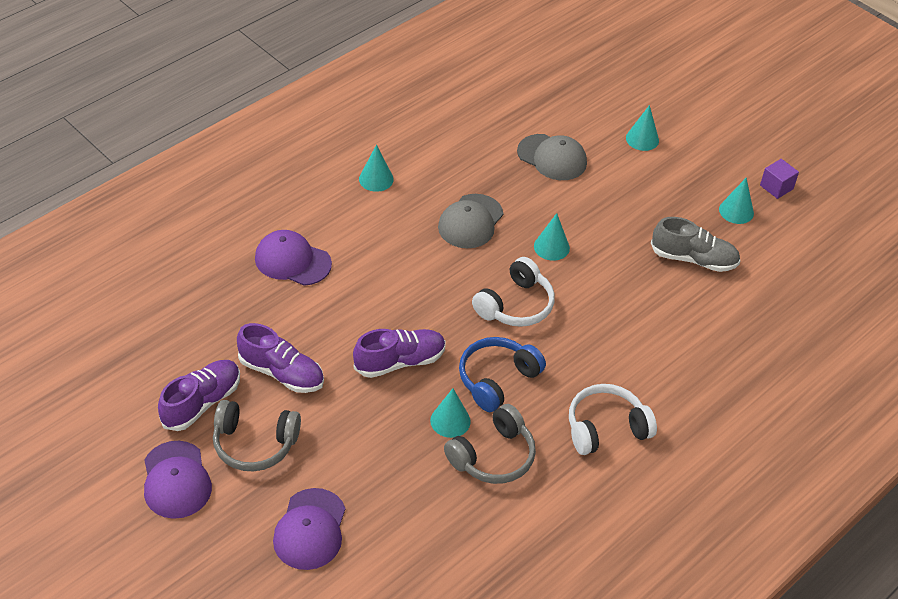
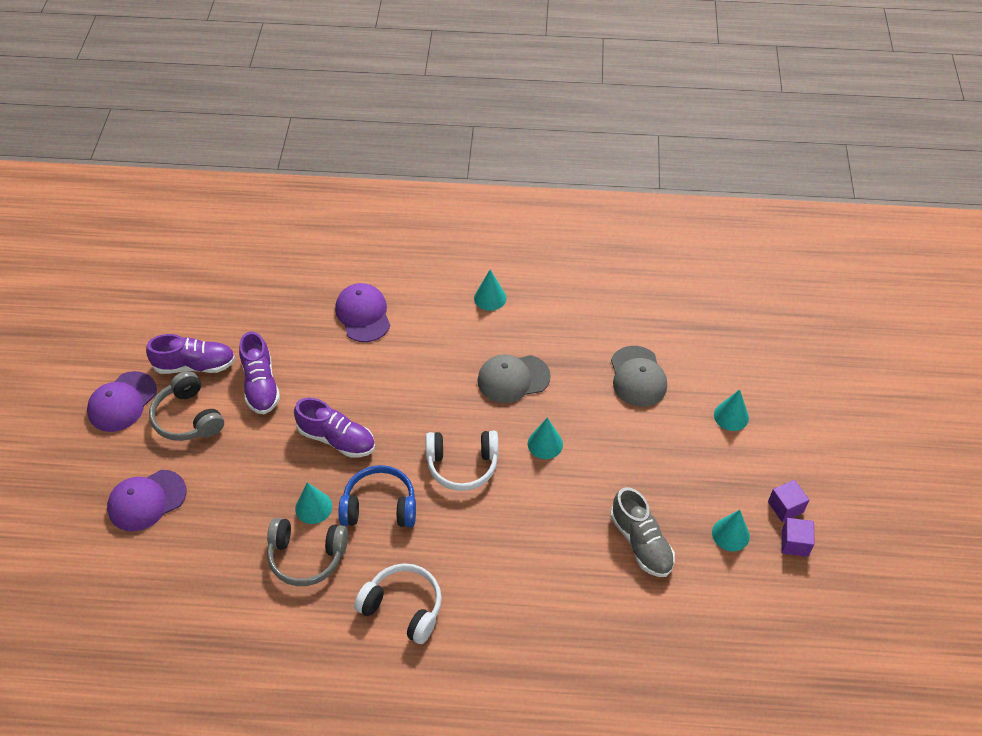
camera: 50 degrees right, 5 degrees up
(744, 170) = (785, 507): none -> purple cube

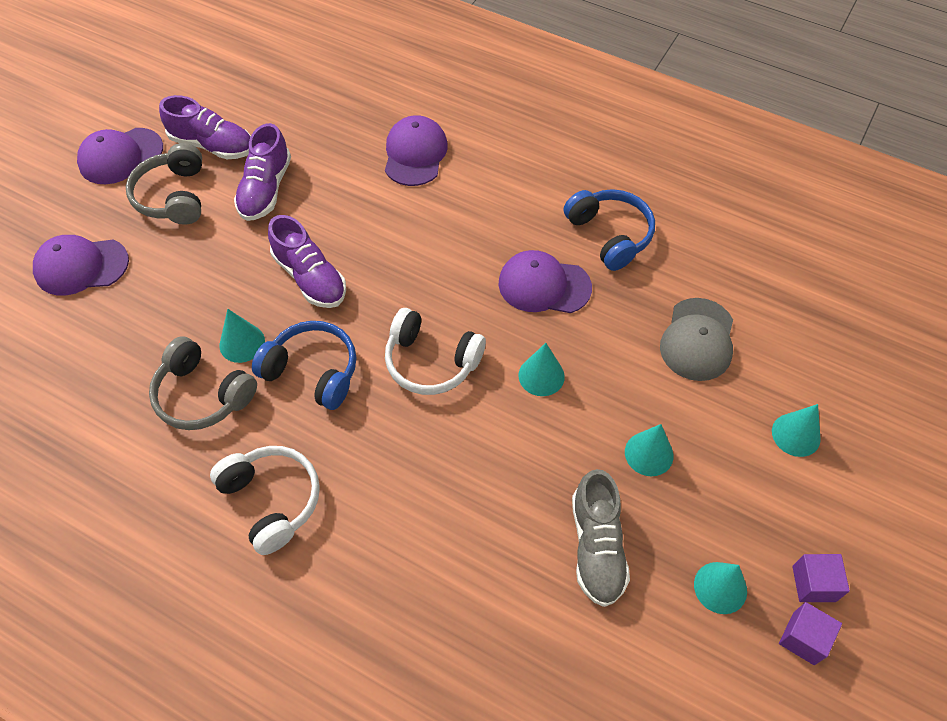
camera: 25 degrees right, 5 degrees up
(490, 298) = (566, 185): turquoise cone -> turquoise cone (649, 453)
(513, 379) = (544, 285): grey cap -> purple cap
(540, 324) = (609, 235): none -> blue headphones

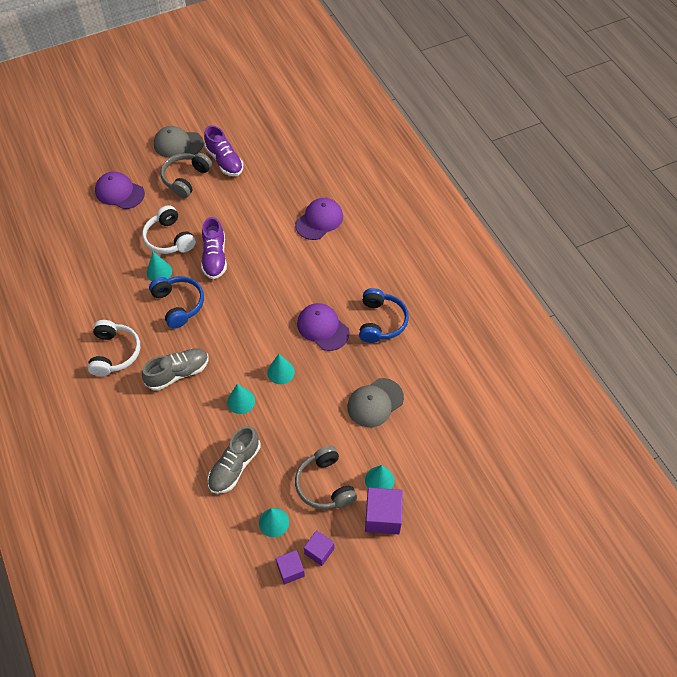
camera: 35 degrees right, 0 degrees up
(120, 156) = (178, 144): purple cap -> grey cap
(203, 395) = (124, 286): grey headphones -> grey headphones (325, 484)
(265, 189) = (231, 199): purple shoe -> none
(397, 468) = (178, 373): none -> grey shoe
(431, 361) = (235, 333): white headphones -> white headphones (169, 238)
(649, 453) = (298, 441): turquoise cone -> turquoise cone (241, 401)
(844, 479) = (383, 516): none -> purple cube

